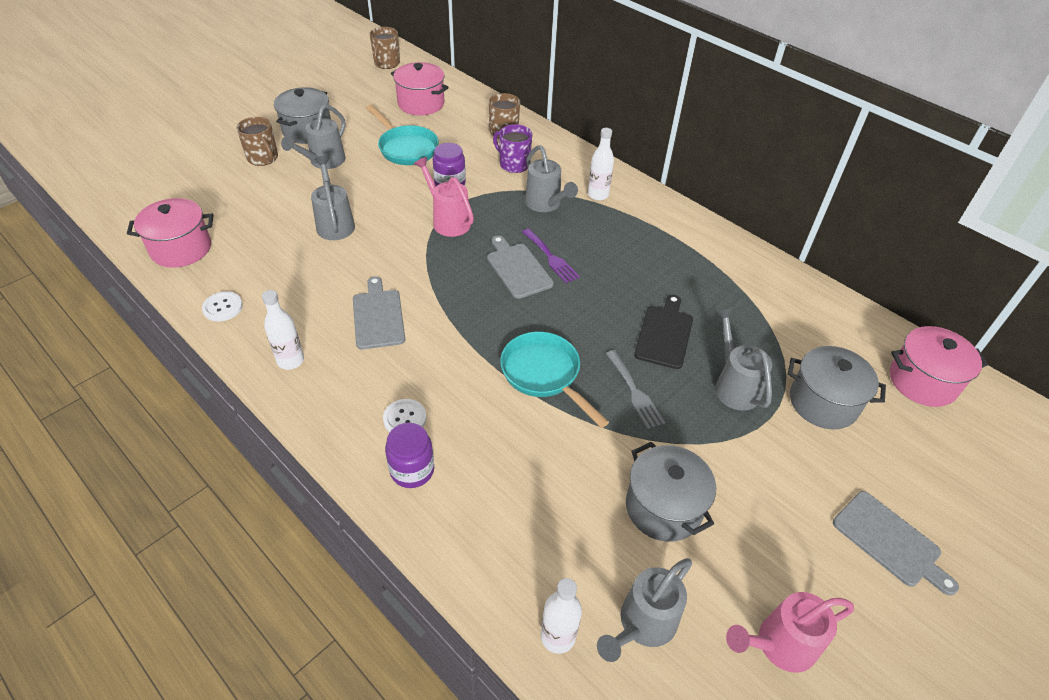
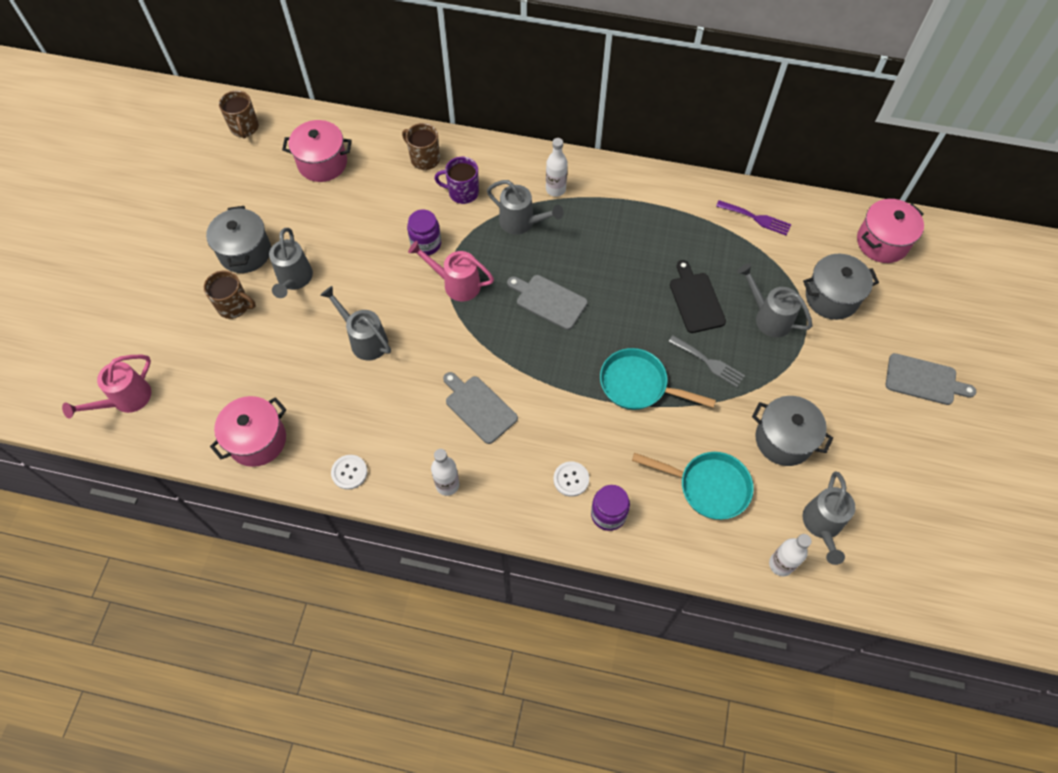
camera: 30 degrees left, 15 degrees up
(406, 148) = (354, 224): turquoise pan -> turquoise pan (708, 486)
(551, 258) = (566, 275): purple fork -> purple fork (756, 218)
(778, 645) = (901, 488): pink watering can -> pink watering can (126, 400)

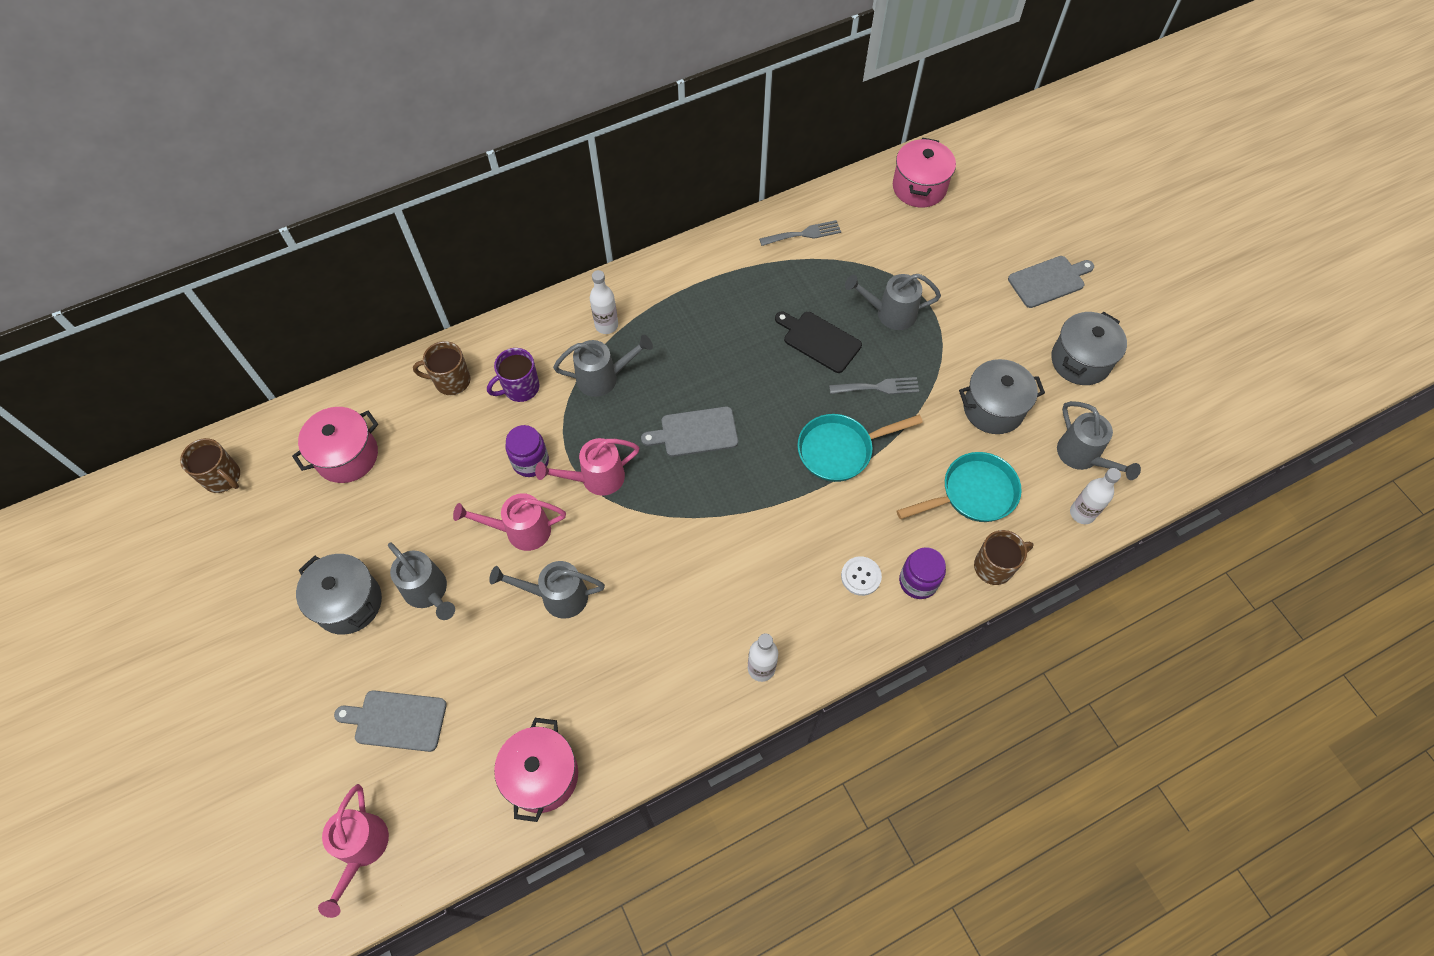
camera: 40 degrees left, 0 degrees up
(234, 306) = (389, 665): brown mug -> brown mug (994, 566)
(349, 472) = (661, 731): white button -> none
(380, 282) = (520, 530): none -> pink watering can
(479, 407) = (723, 576): grey cutting board -> grey cutting board (397, 720)
(756, 218) = (804, 234): purple fork -> grey fork
(831, 297) = (922, 261): grey pot -> grey pot (1080, 361)

